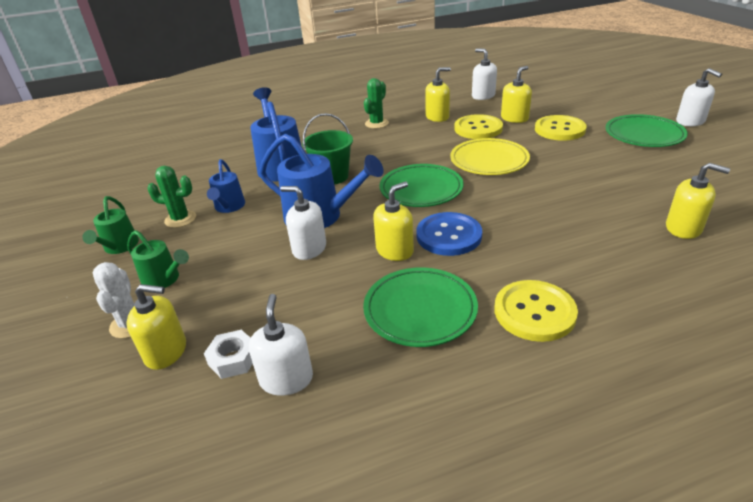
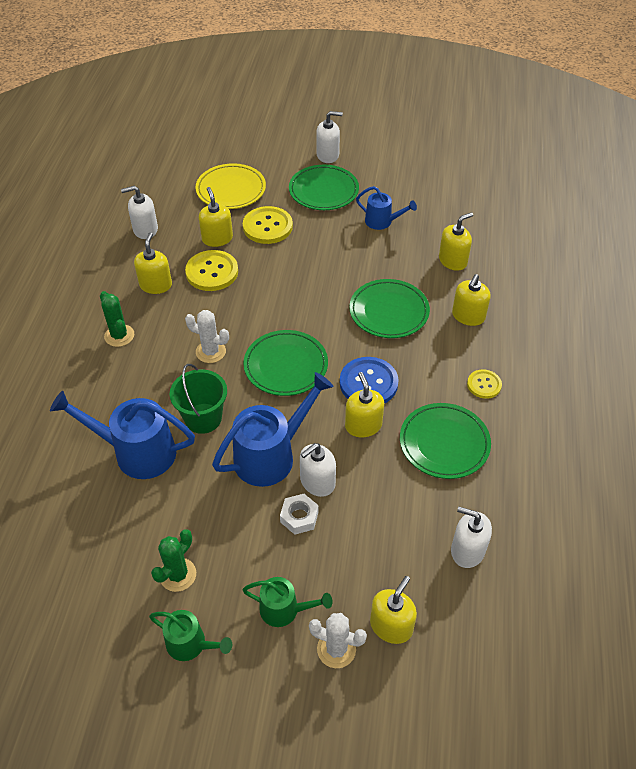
camera: 65 degrees left, 15 degrees up
(164, 280) = (285, 610): green watering can -> green watering can turned 45 degrees clockwise
(229, 207) = (189, 524): blue watering can -> blue watering can (382, 222)
(233, 359) = (427, 579): white nut -> white nut (299, 517)
(399, 156) = (211, 352): none -> white cactus
(489, 161) = (278, 298): yellow plate -> yellow plate (231, 190)
(534, 312) = (484, 385): yellow button -> yellow button, size x0.58
(552, 215) = (389, 312): none -> green plate
(620, 266) = (468, 316): none -> yellow soap dispenser

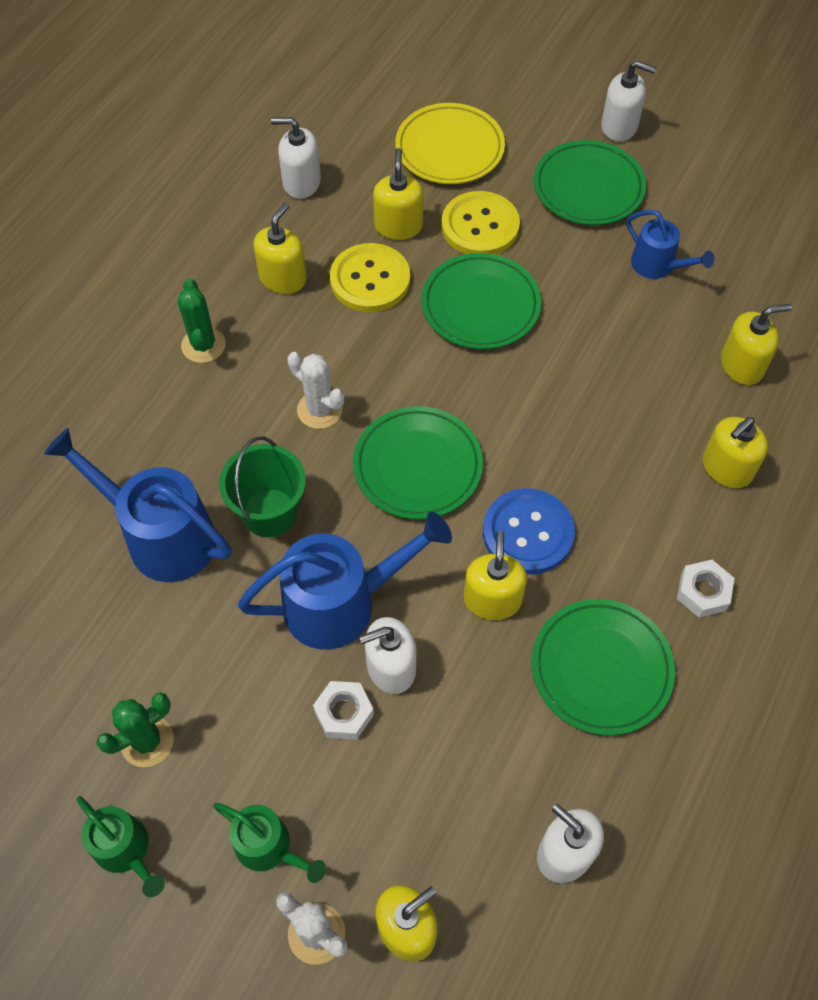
camera: 20 degrees right, 10 degrees up
(389, 312) = (606, 423): green plate -> green plate (480, 305)
(484, 385) = (703, 592): yellow button -> white nut

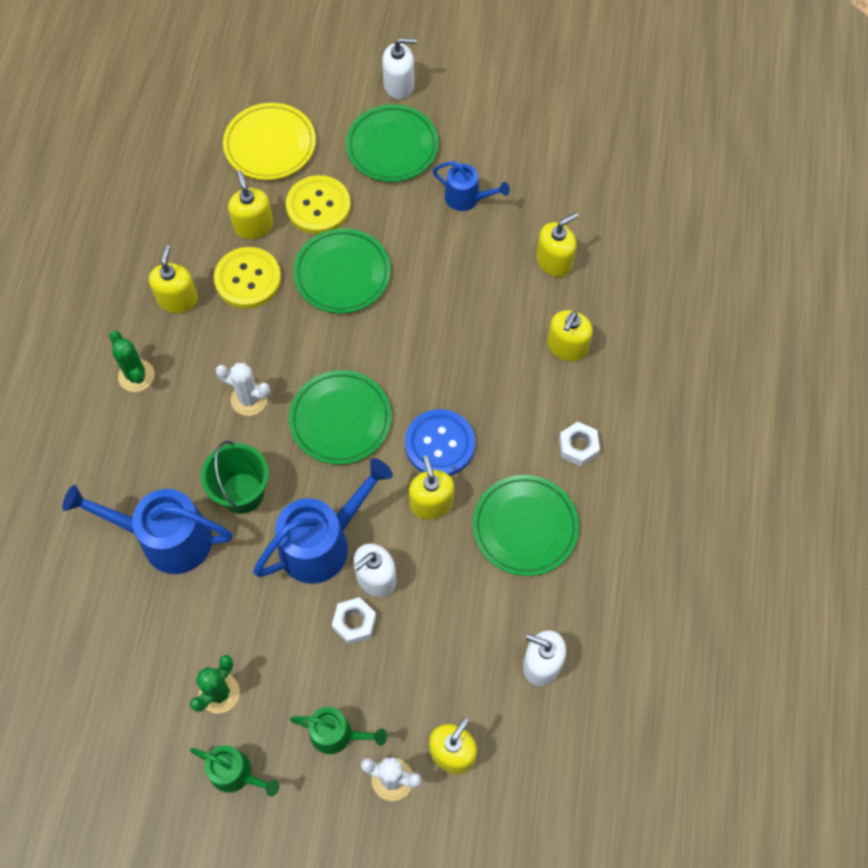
camera: 20 degrees left, 5 degrees up
(301, 182) = (160, 211): white soap dispenser -> none

